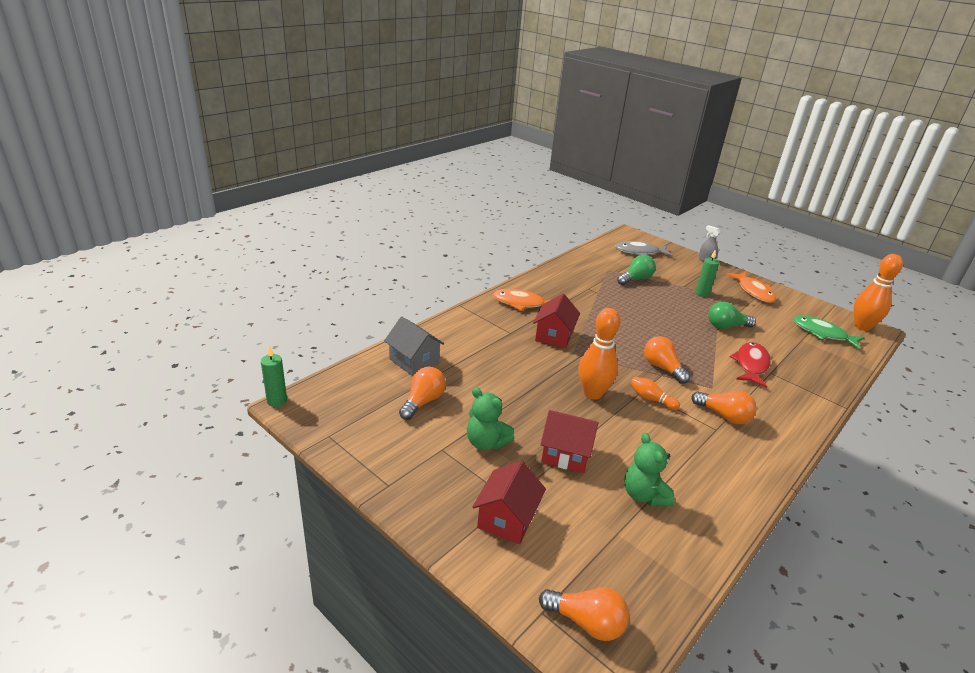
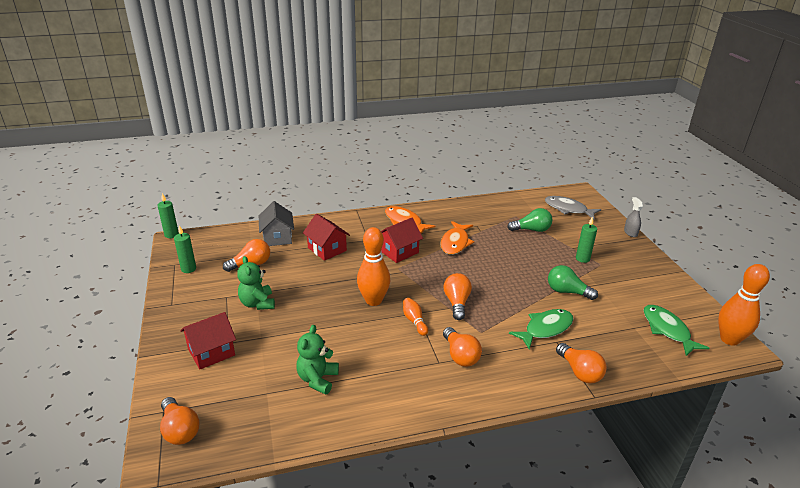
camera: 35 degrees right, 0 degrees up
(354, 434) = (188, 269): none -> green candle
(566, 454) = (299, 331): red house -> red house (327, 249)
(751, 365) = (545, 329): red fish -> green fish
(753, 291) = (643, 272): orange fish -> orange fish (455, 243)
(815, 392) = (579, 372): none -> orange light bulb

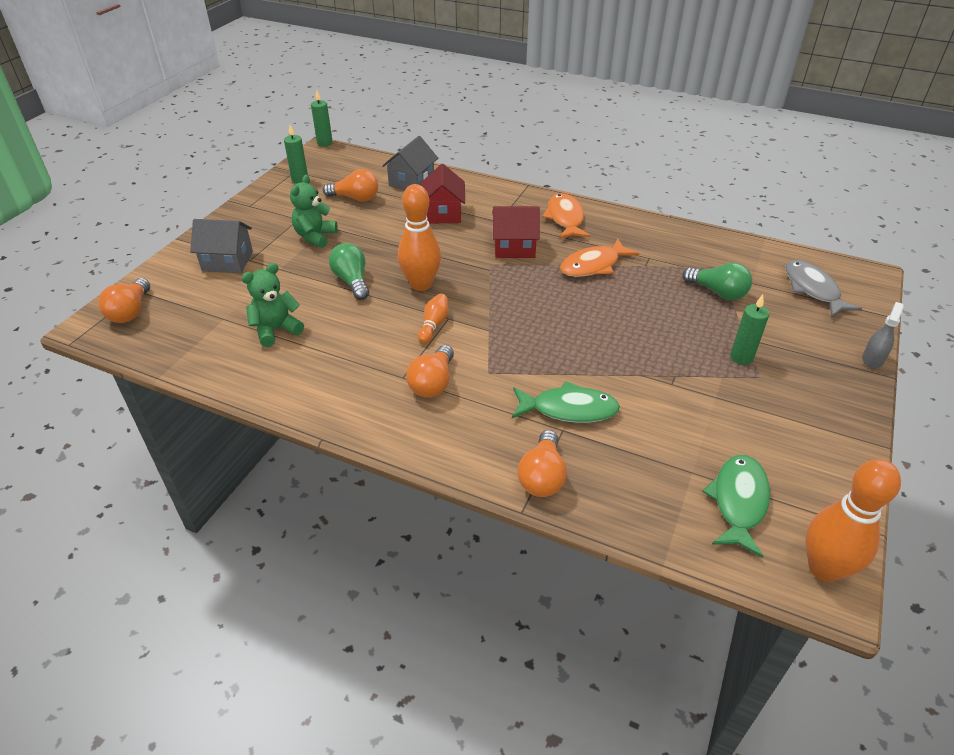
camera: 40 degrees right, 10 degrees up
(211, 352) = (227, 261): red house -> grey house
(457, 303) = (504, 329): orange light bulb -> none
(567, 291) = (659, 384): green light bulb -> green light bulb (352, 281)

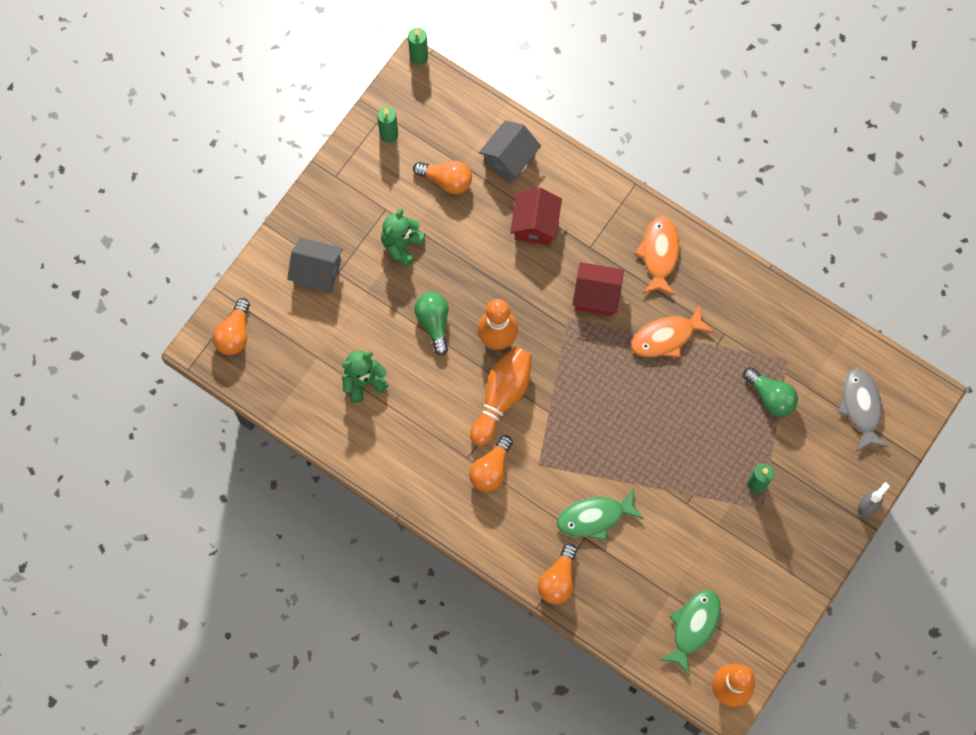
camera: 10 degrees right, 30 degrees up
(434, 324) = (501, 397): orange bowling pin -> orange bowling pin, size x1.91
(569, 409) = (595, 517): green fish -> green fish turned 150 degrees clockwise

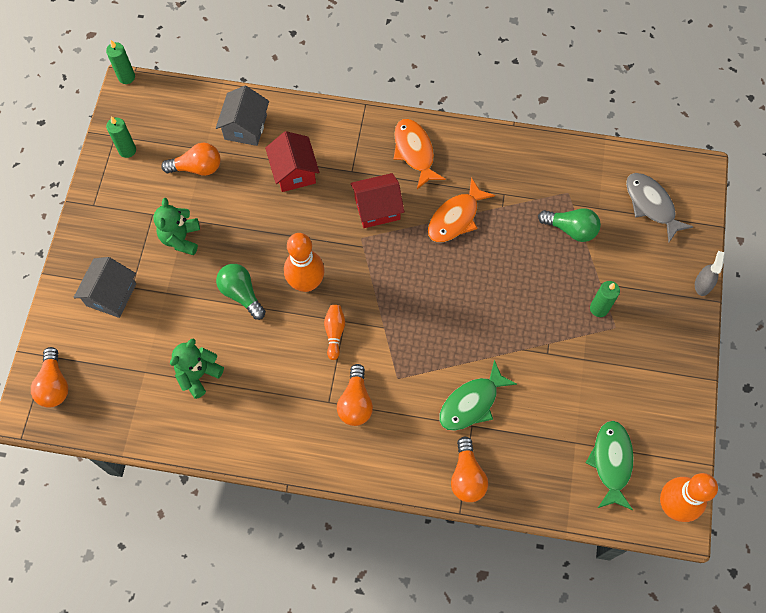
camera: 25 degrees left, 5 degrees down
(317, 272) = (111, 295): grey house -> grey house turned 60 degrees counterclockwise
(501, 397) = (334, 333): orange bowling pin -> orange bowling pin, size x0.52

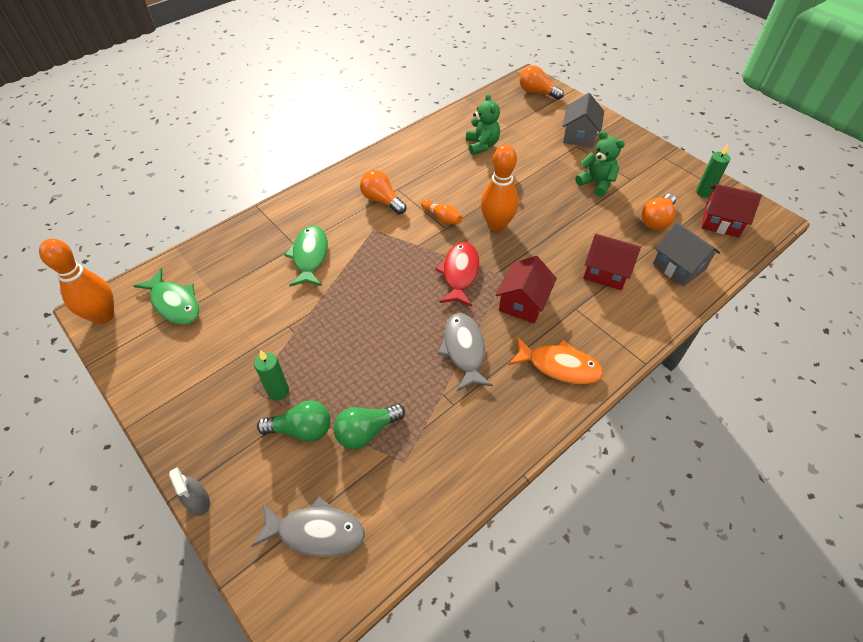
camera: 130 degrees right, 15 degrees down
(111, 295) = (579, 136): grey house -> grey house turned 45 degrees clockwise
(126, 77) = (787, 223): green candle -> none
(161, 121) = (721, 222): none -> red house
(241, 294) = (521, 190): green light bulb -> green light bulb (302, 430)
(386, 272) = (460, 273): none -> red fish
(456, 218) = (464, 350): orange fish -> grey fish
(467, 476) = (270, 222): orange light bulb -> none

